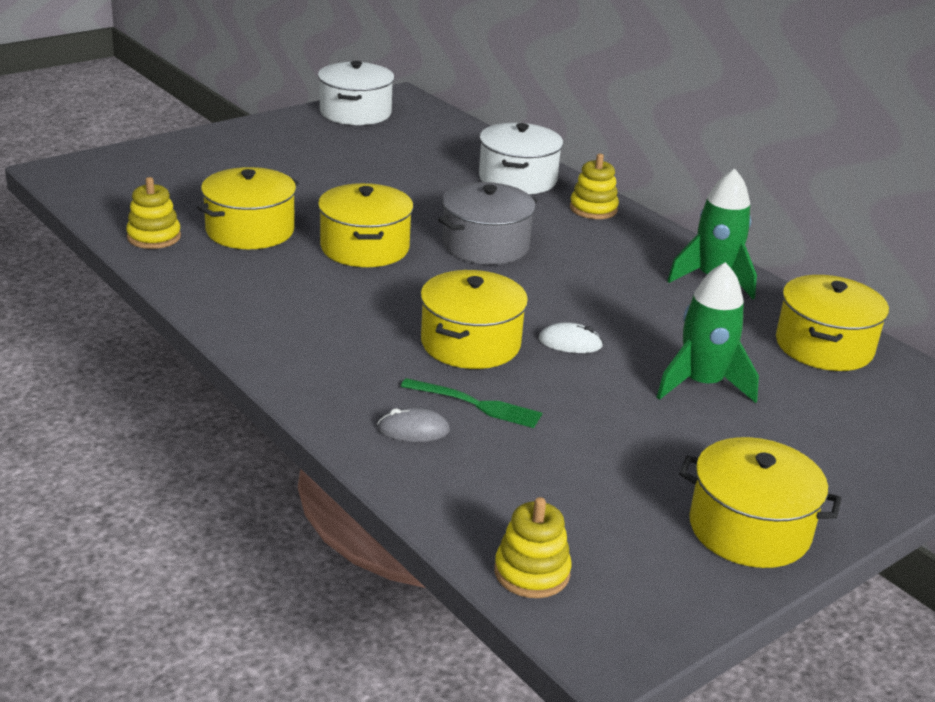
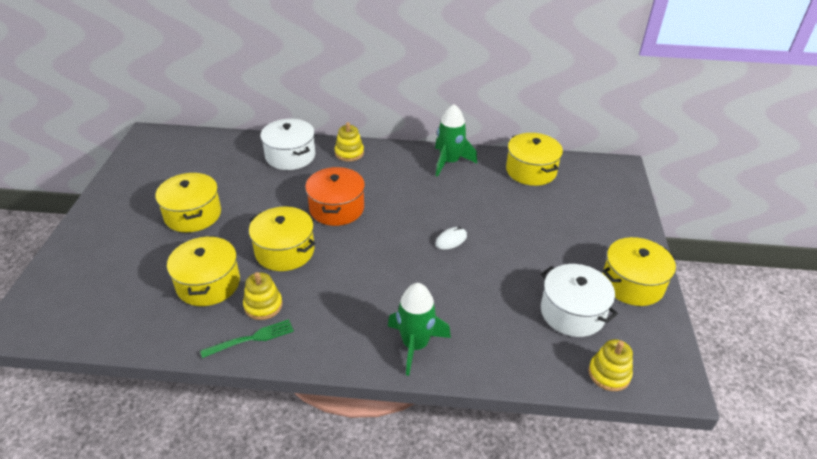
camera: 45 degrees left, 10 degrees up
(154, 237) = (160, 329): yellow stacking toy -> yellow stacking toy (263, 305)
(355, 112) = (140, 161): white pot -> white pot (572, 312)
(413, 430) = (467, 342): grey mouse -> none
(470, 343) = (416, 273): yellow pot -> yellow pot (193, 214)
(475, 404) = (467, 306): green fork -> green fork (251, 338)
(485, 245) = (336, 208): grey pot -> orange pot
(702, 384) = (523, 223): green rocket -> green rocket (415, 345)

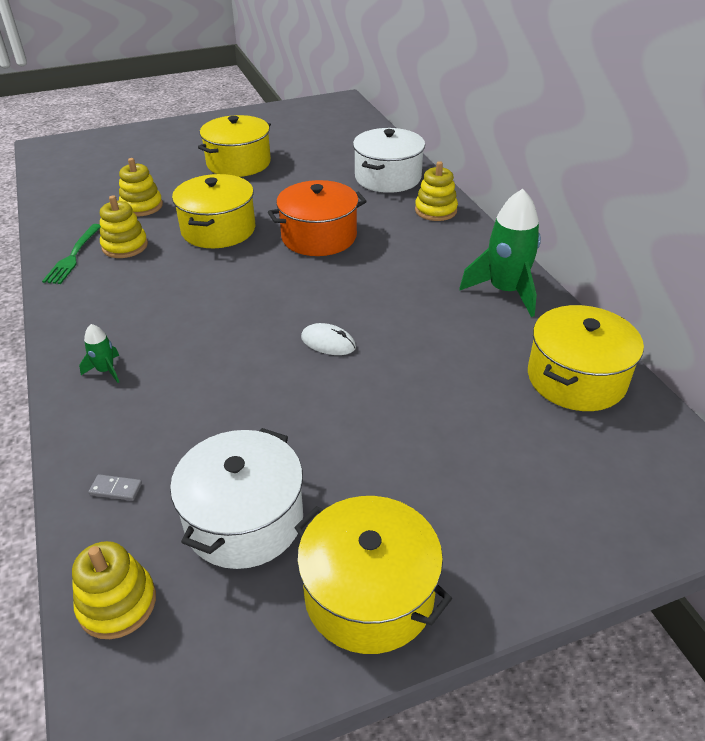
camera: 65 degrees right, 0 degrees up
(208, 283) = (142, 206): yellow pot -> yellow stacking toy
(251, 338) = (73, 256): green fork -> green fork turned 60 degrees clockwise
(415, 345) = (106, 370): green rocket -> green rocket, size x0.47
(528, 360) = (116, 489): none -> grey domino

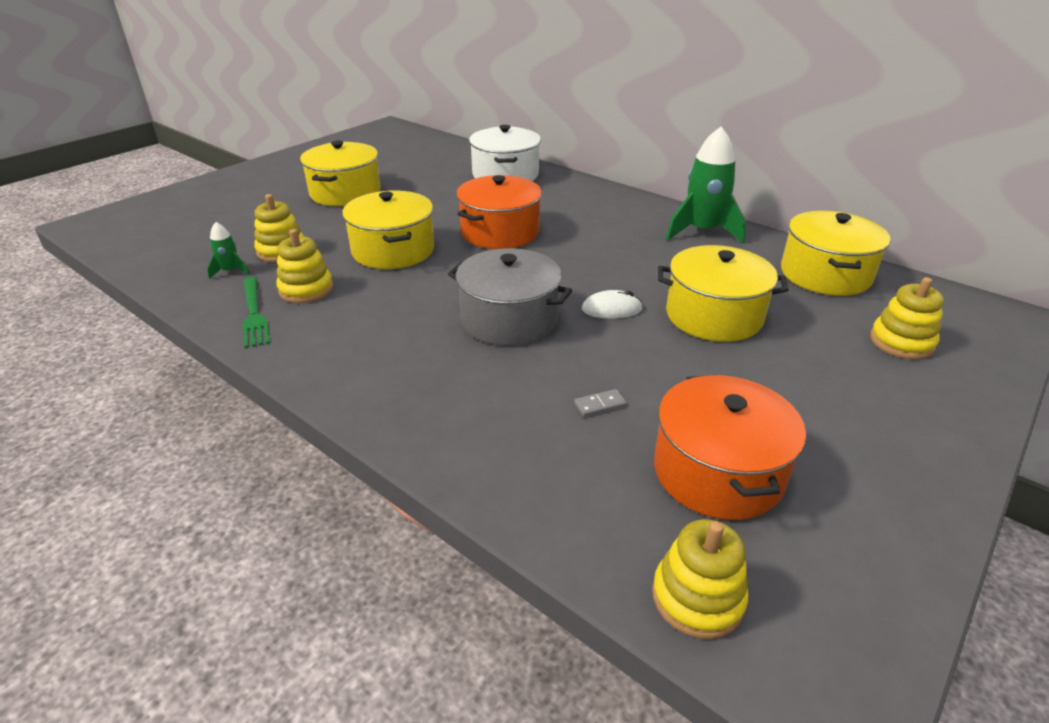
camera: 30 degrees left, 5 degrees down
(106, 370) = (424, 402): green rocket -> green rocket (230, 271)
(116, 489) = (568, 500): grey domino -> grey domino (600, 405)
(237, 323) = (509, 319): none -> grey pot
(244, 519) = (718, 472): white pot -> orange pot
(369, 594) = (884, 481): yellow pot -> yellow pot (714, 316)
(435, 210) = (577, 189): yellow stacking toy -> yellow stacking toy (901, 342)

